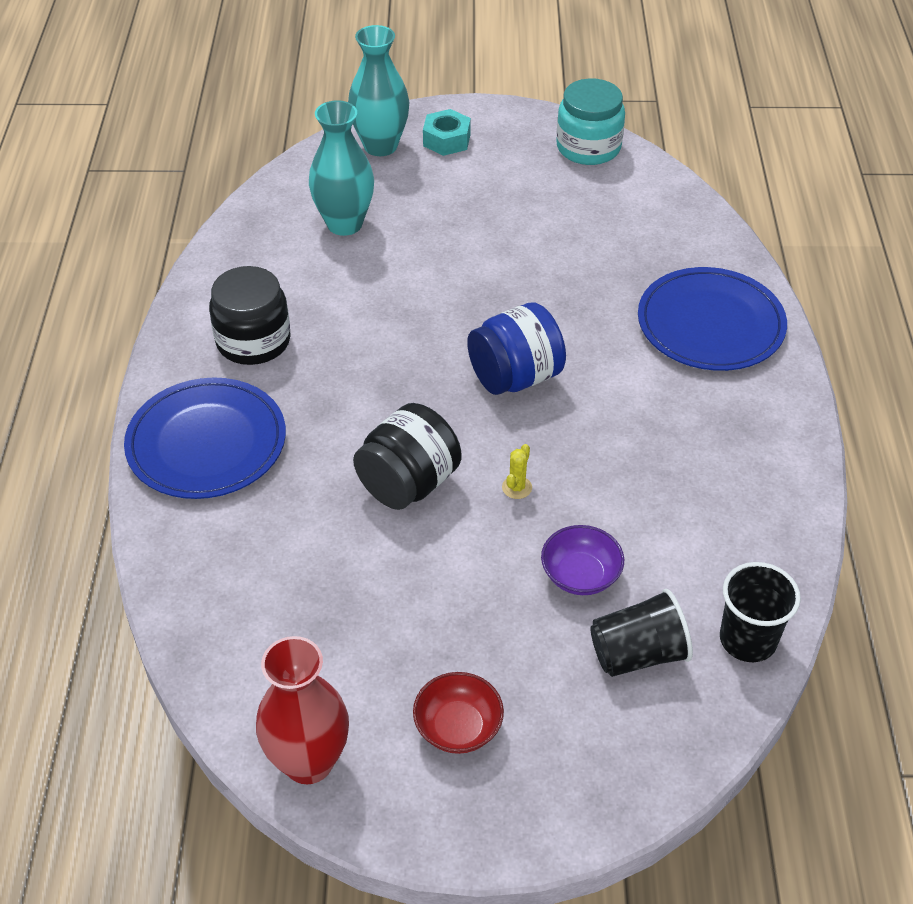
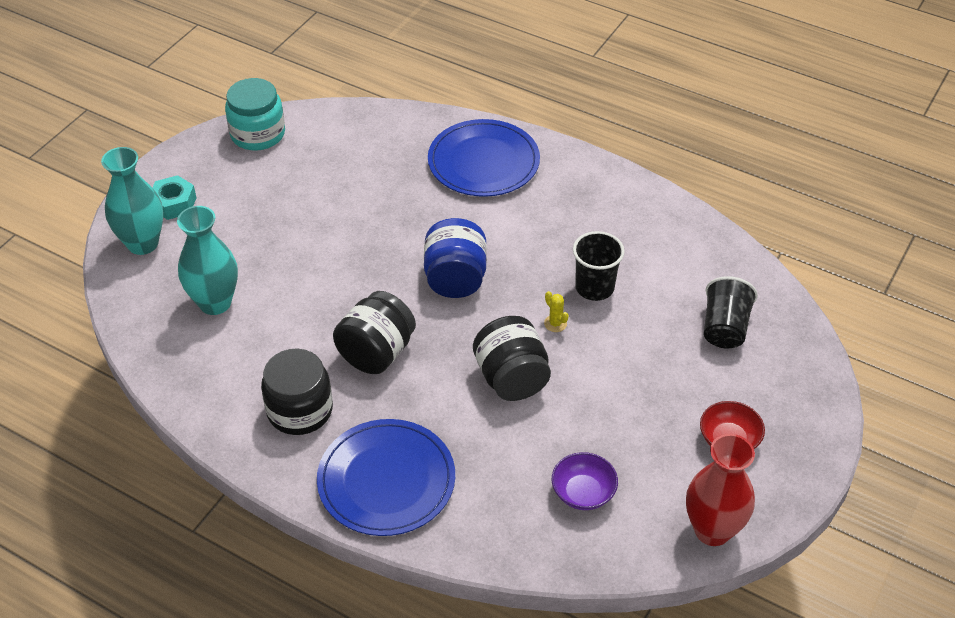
camera: 60 degrees left, 0 degrees up
(365, 362) = (376, 353): none -> black jar
(580, 575) = (648, 326): purple bowl -> purple bowl (583, 493)
(748, 640) = (743, 274): black cup -> black cup (594, 287)

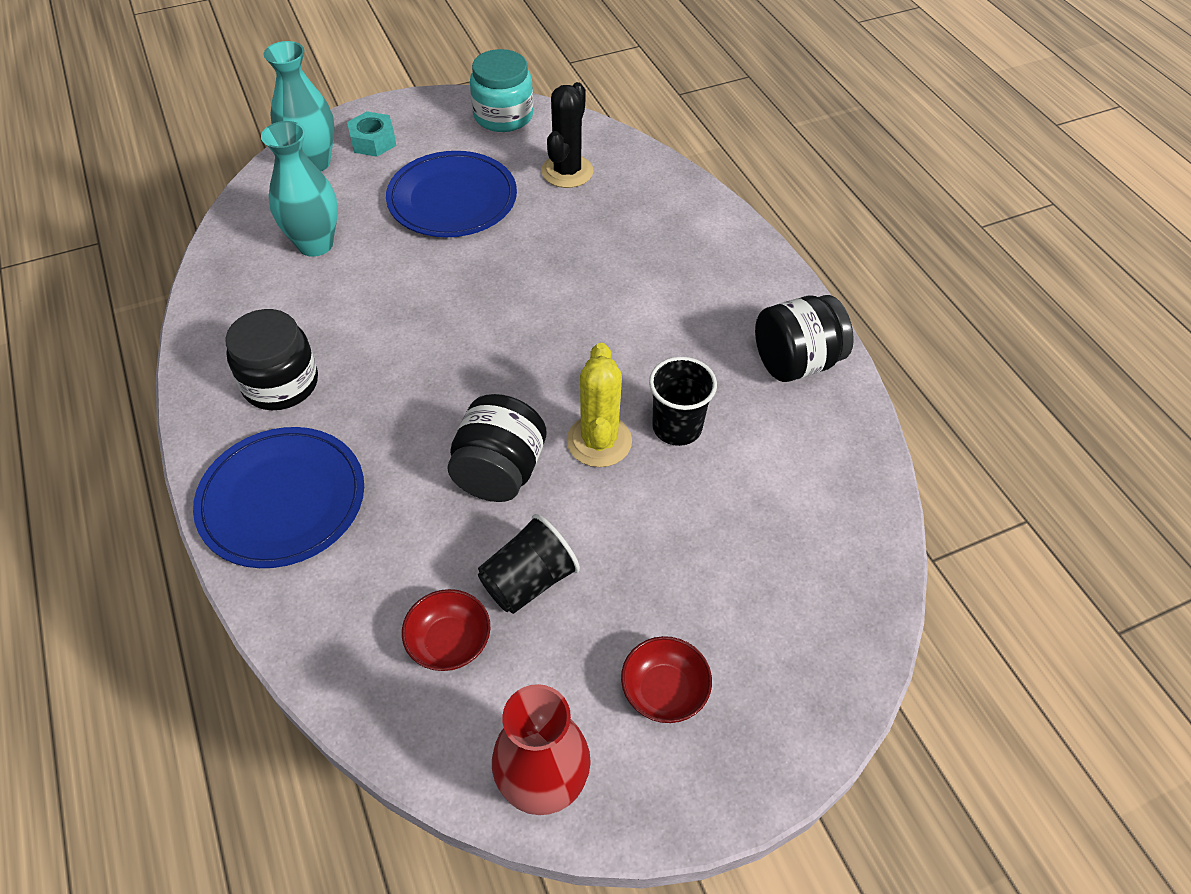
camera: 35 degrees right, 5 degrees up
(351, 153) = (567, 171): none -> black cactus
(376, 353) = (401, 369): black jar -> black jar (796, 362)
(455, 279) = (545, 339): blue jar -> none
(483, 162) = (685, 241): blue plate -> blue plate (452, 199)
(555, 323) = (599, 441): yellow cactus -> yellow cactus, size x2.25
(583, 493) = (449, 642): purple bowl -> red bowl
(724, 328) = (781, 557): black cup -> black cup (528, 581)

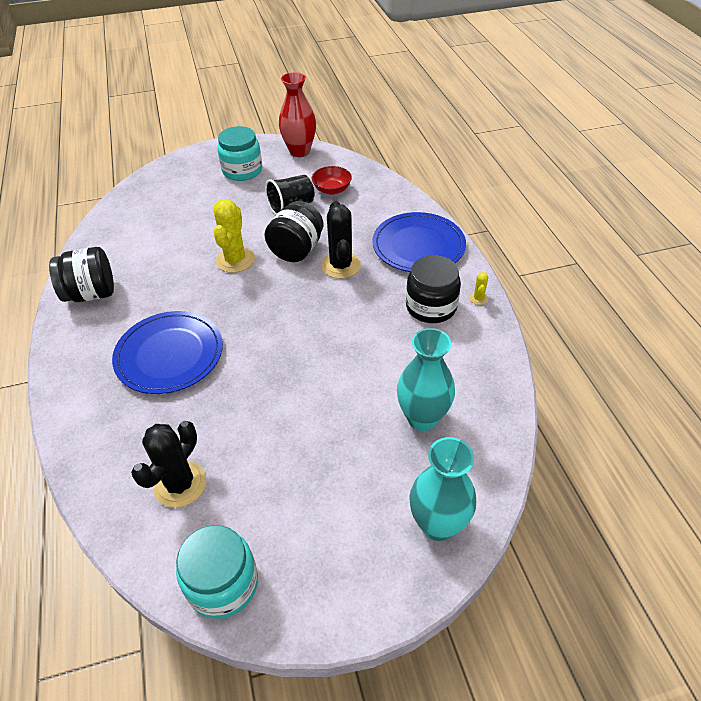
camera: 170 degrees left, 5 degrees down
(204, 403) = (478, 298): none -> yellow cactus
(373, 141) = (375, 553): turquoise nut -> none
(420, 445) = (341, 266): none -> black cactus
(452, 199) = (298, 459): blue plate -> blue plate (169, 355)
(664, 690) = (242, 170): red bowl -> turquoise jar
(677, 427) = (187, 263): black cup -> none

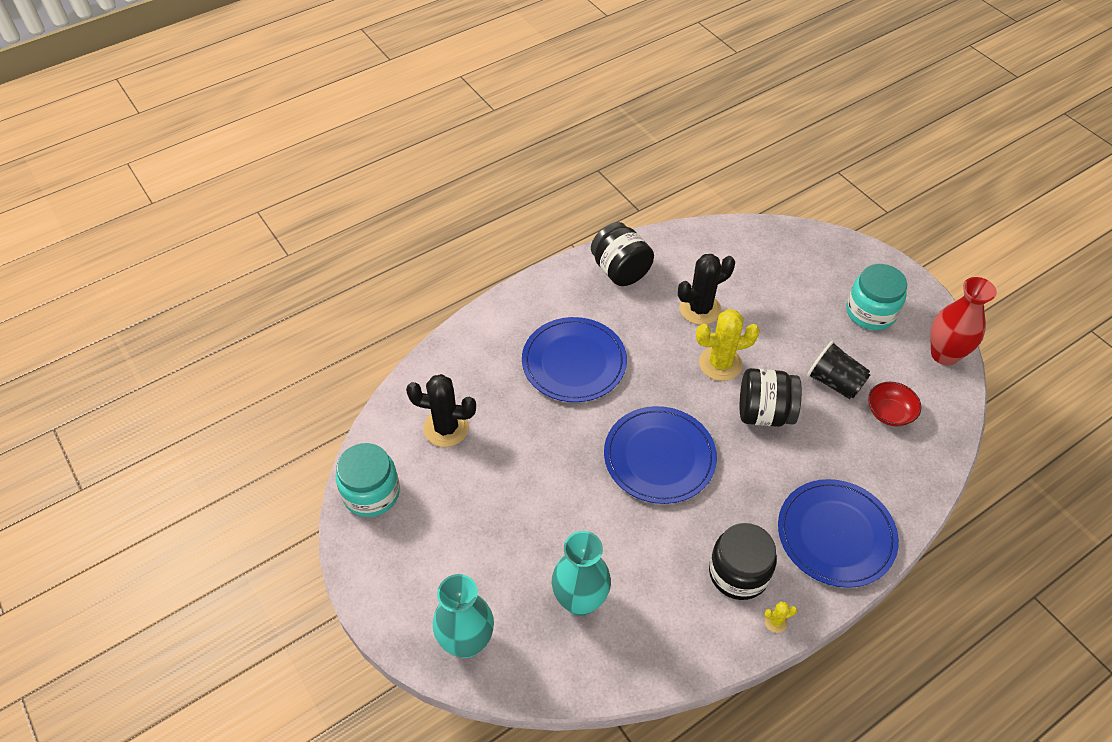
camera: 70 degrees right, 5 degrees up
(304, 323) = (659, 457): none -> blue plate
(341, 266) = (760, 463): black cactus -> black cactus (700, 309)

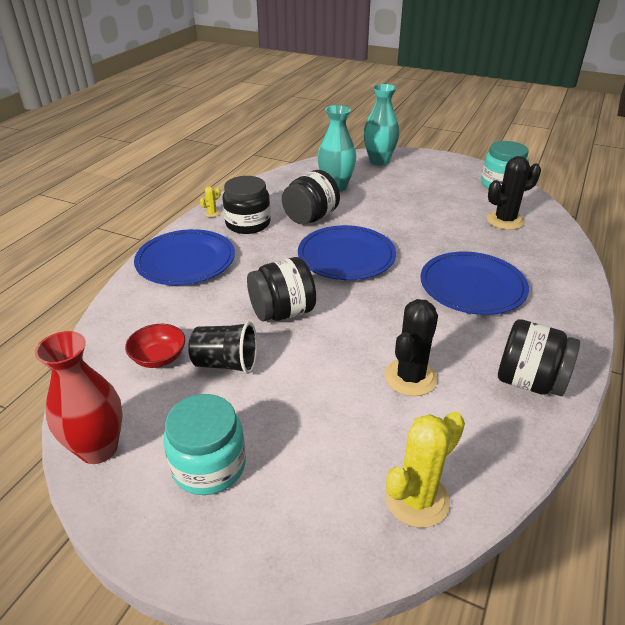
camera: 150 degrees right, 15 degrees down
(655, 546) = (310, 217): none -> black jar
(720, 364) = (349, 335): yellow cactus -> yellow cactus (416, 499)

